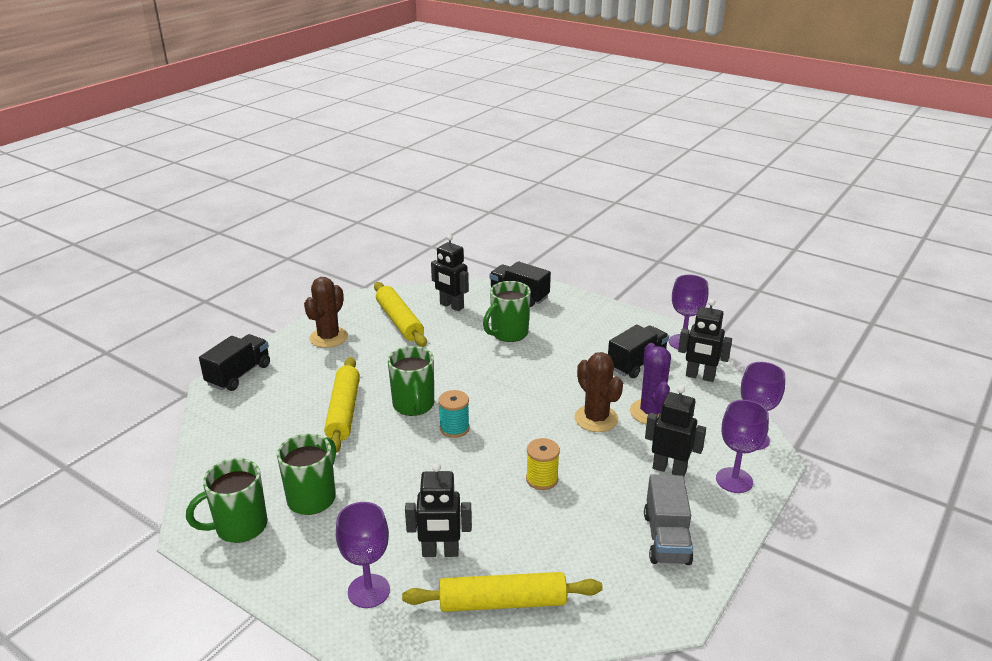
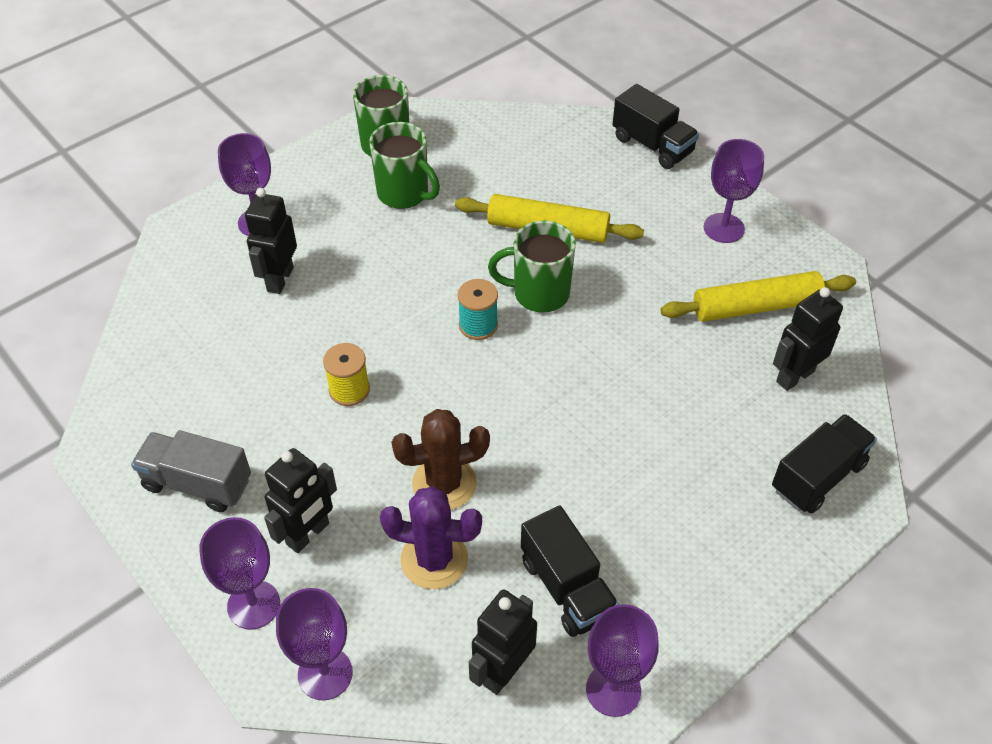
camera: 105 degrees right, 20 degrees up
(328, 337) = (724, 228): brown cactus -> purple goblet
(502, 602) = (192, 314): yellow rolling pin -> none
(508, 334) = (695, 432): green mug -> none

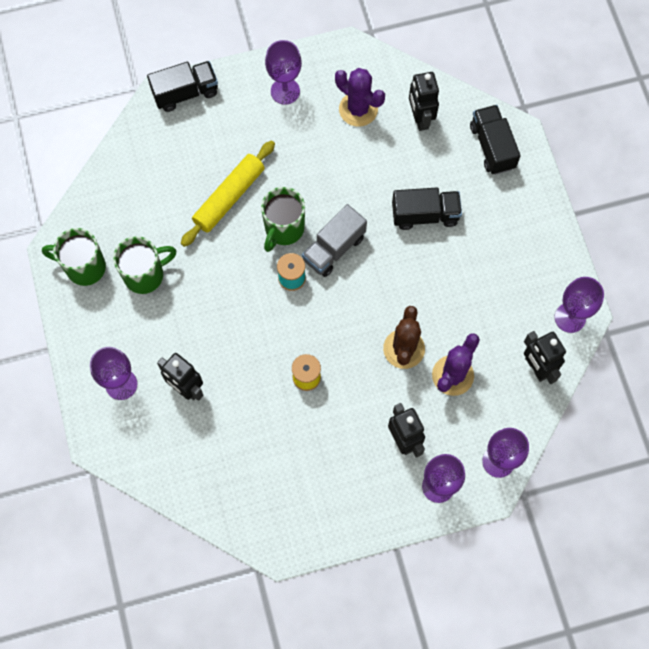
camera: 65 degrees left, 20 degrees up
(197, 483) = (336, 493): grey truck -> grey truck (334, 248)
(567, 587) = (502, 312): black truck -> black truck (425, 215)
(756, 306) = (358, 109): yellow rolling pin -> purple cactus

